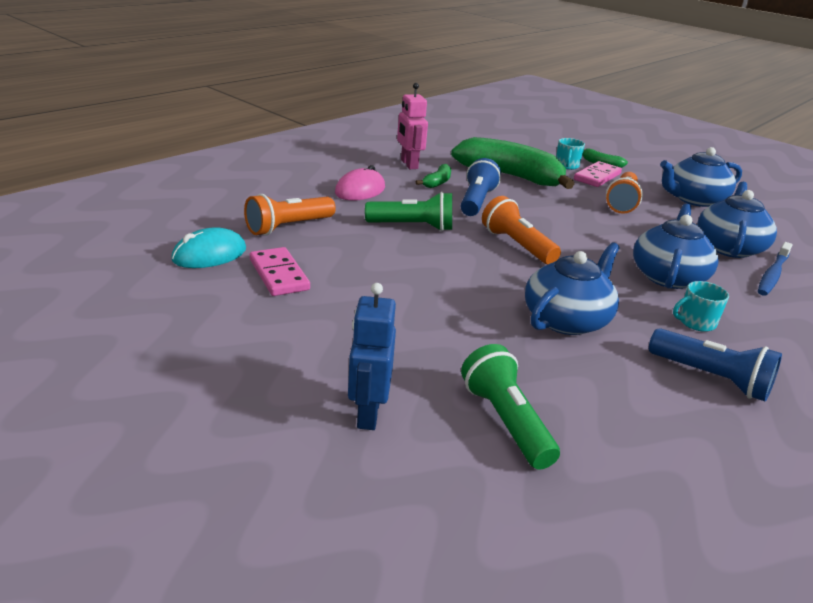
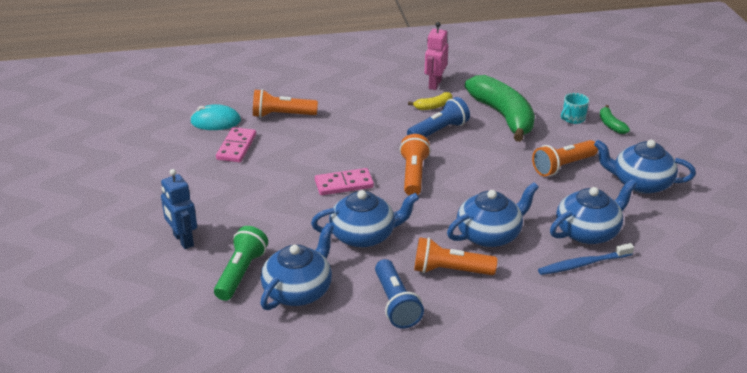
camera: 40 degrees right, 5 degrees up
(360, 190) = (366, 98): pink mouse -> none
(368, 413) = (183, 240): blue robot -> blue robot turned 75 degrees counterclockwise
(413, 226) = (362, 138): green flashlight -> none
(437, 182) = (433, 106): green banana -> yellow banana
(597, 177) = (583, 137): pink domino -> pink domino (344, 184)
(601, 411) = (298, 290): none -> blue teapot
(696, 322) = (450, 270): turquoise mug -> orange flashlight

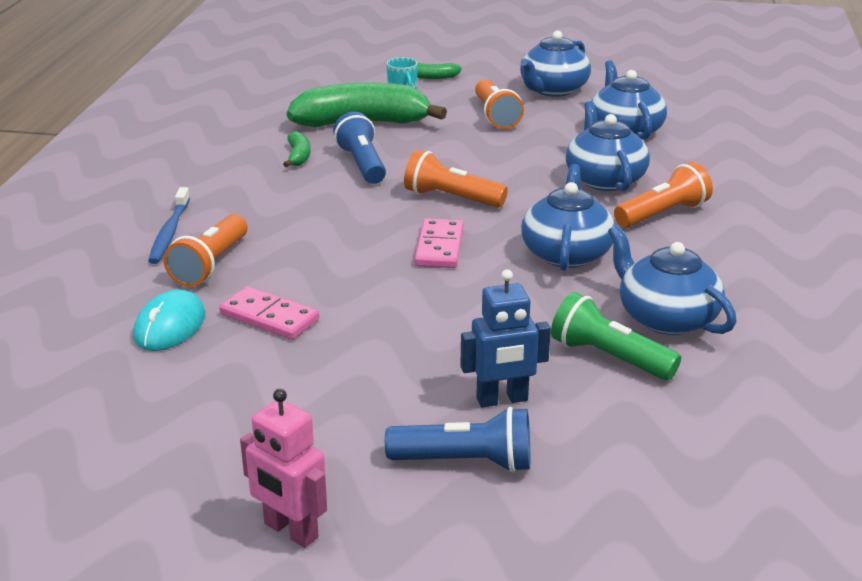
camera: 70 degrees left, 5 degrees down
(396, 304) = (714, 257): blue flashlight -> blue flashlight (466, 462)
(433, 106) = (298, 156): yellow banana -> green banana
(434, 84) = (242, 145): pink robot -> pink robot (290, 531)
(450, 270) = (662, 214): orange flashlight -> orange flashlight turned 150 degrees counterclockwise
(582, 264) = (679, 146): blue toothbrush -> blue toothbrush (169, 233)

